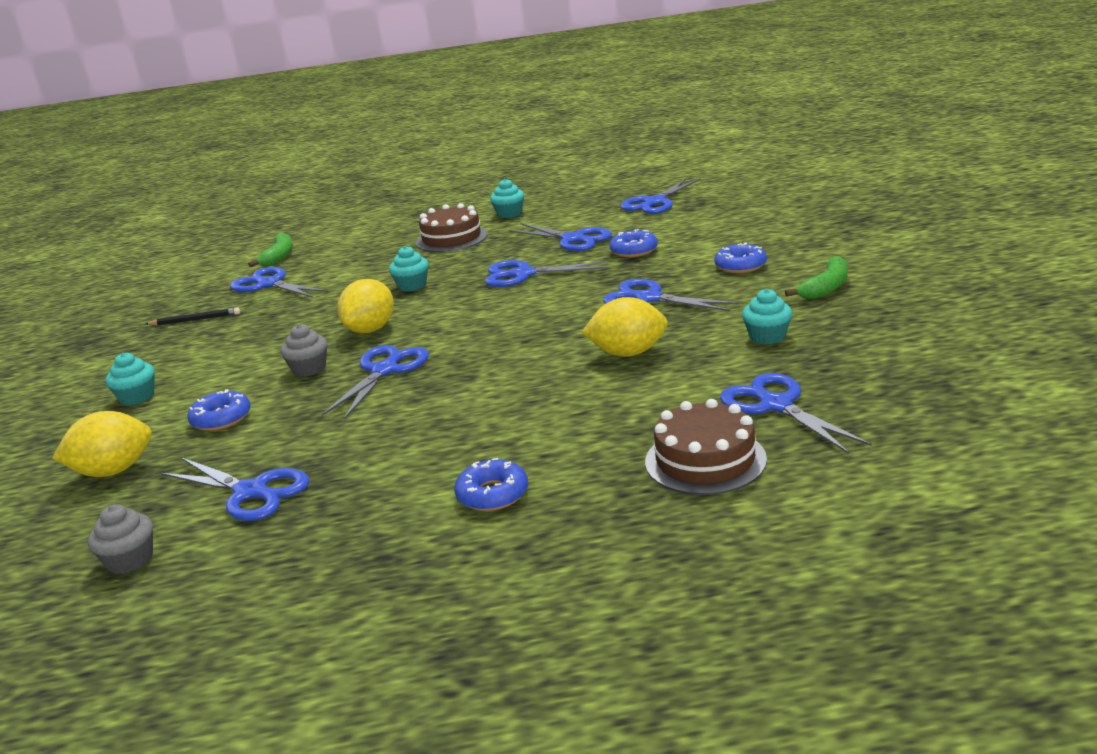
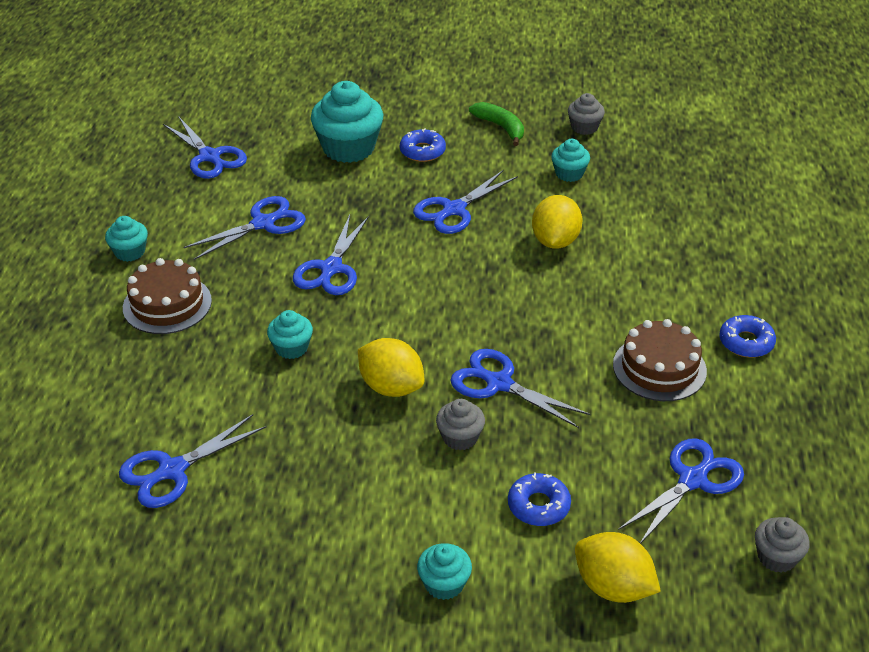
camera: 80 degrees left, 15 degrees up
(113, 471) = (613, 587): yellow lemon -> yellow lemon turned 45 degrees counterclockwise
(195, 320) = (239, 542): black pencil -> none
(279, 257) = (70, 460): green banana -> none
(634, 250) = (332, 195): blue donut -> none
(705, 460) = (737, 242): brown cake -> brown cake (659, 368)
(715, 239) = (348, 148): none -> turquoise cupcake
(776, 405) = (677, 197): blue scissors -> none
(878, 326) = (584, 127): none -> grey cupcake

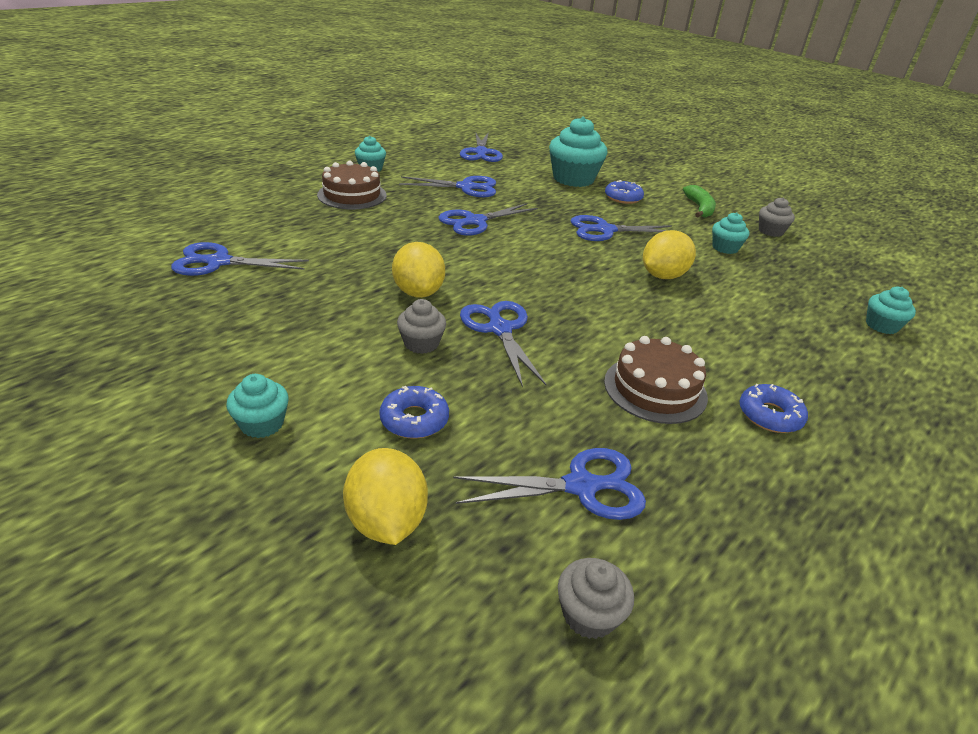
camera: 35 degrees right, 5 degrees down
(291, 348) = (388, 244): turquoise cupcake -> turquoise cupcake (881, 325)

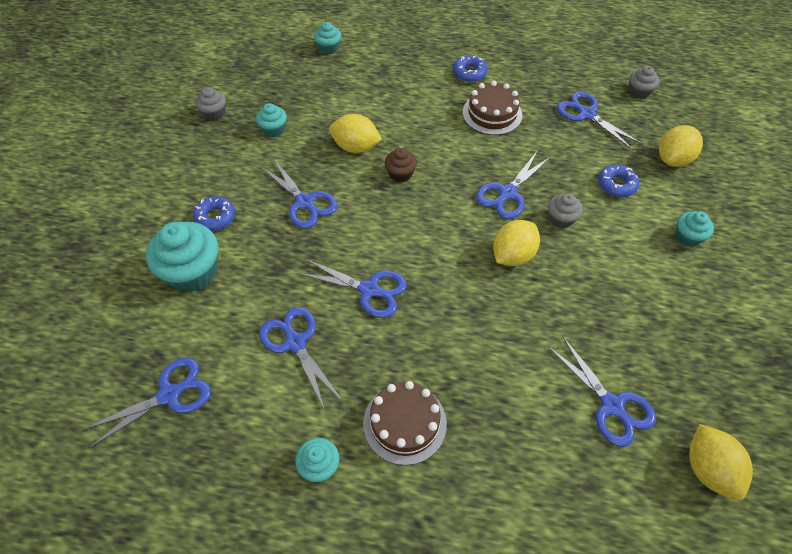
camera: 120 degrees left, 20 degrees up
(102, 272) = (708, 469): none -> yellow lemon
(598, 283) = (400, 174): none -> brown cupcake
(699, 208) = (197, 162): green banana -> none

